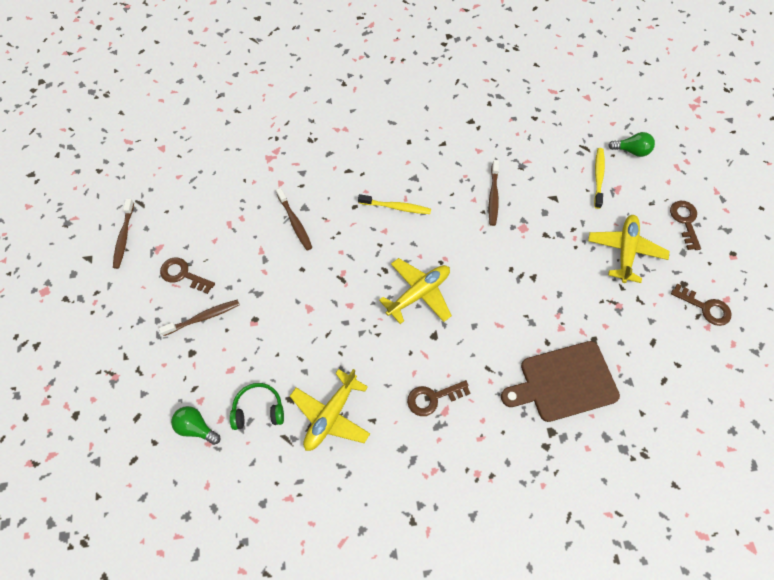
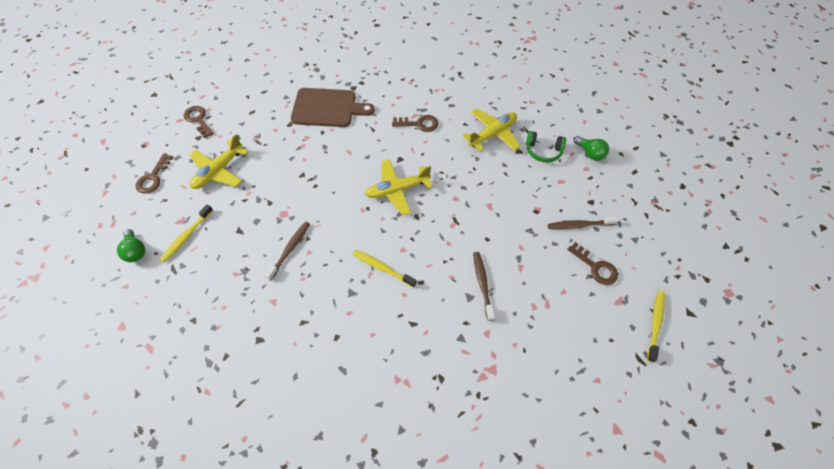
camera: 160 degrees left, 5 degrees down
(124, 237) = (655, 324): brown toothbrush -> yellow toothbrush
(631, 151) = (136, 251): green light bulb -> green light bulb turned 150 degrees counterclockwise

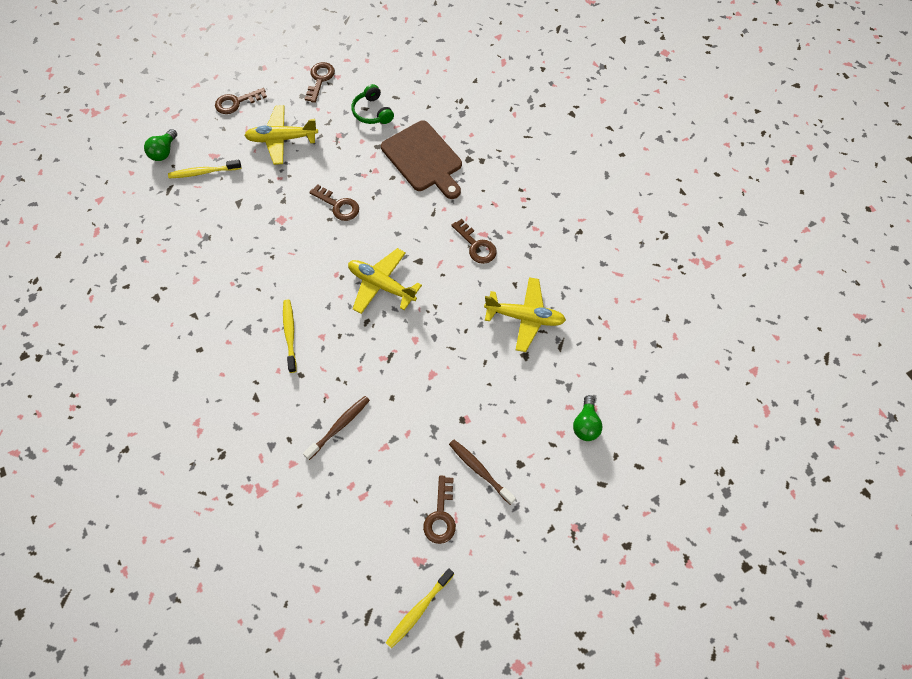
camera: 50 degrees right, 5 degrees up
(290, 249) = (251, 252): brown toothbrush -> none
(310, 174) = (338, 205): none -> brown key
(543, 151) = (546, 378): green headphones -> green headphones (372, 112)
(655, 324) = (419, 610): yellow toothbrush -> yellow toothbrush turned 150 degrees clockwise

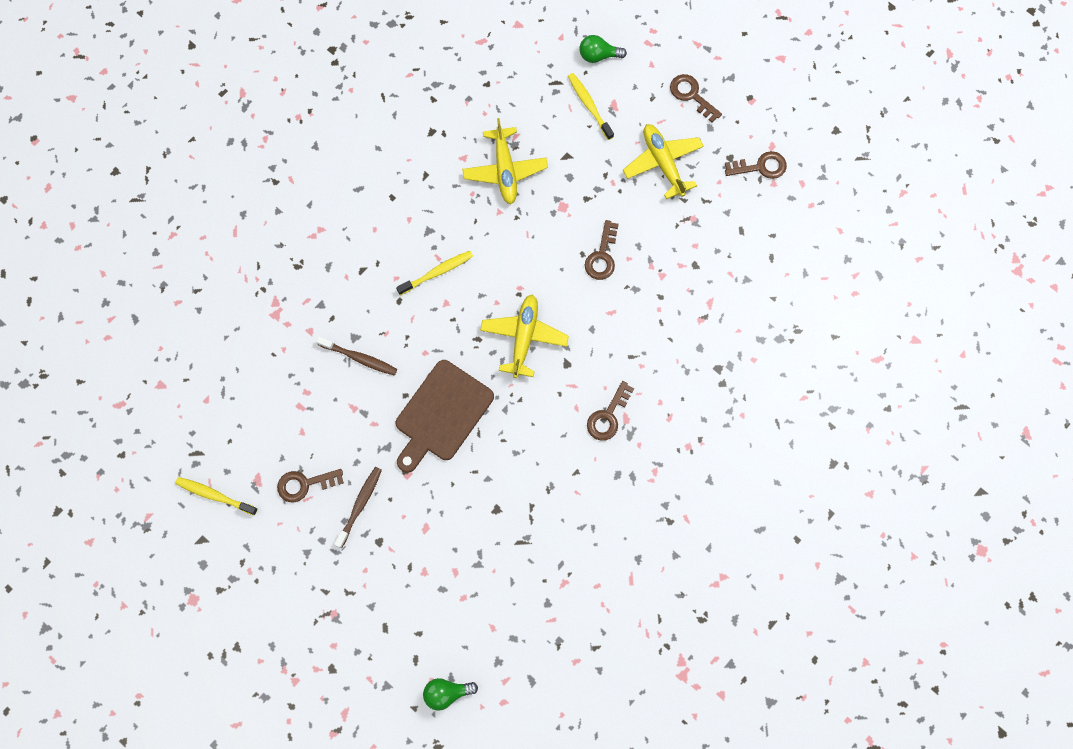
camera: 70 degrees right, 10 degrees up
(372, 112) = (739, 241): green headphones -> none
(423, 159) = (698, 320): brown cutting board -> brown cutting board (441, 414)
(524, 317) = (540, 495): yellow plane -> yellow plane (505, 170)
(586, 424) = (442, 594): green light bulb -> green light bulb (446, 692)

